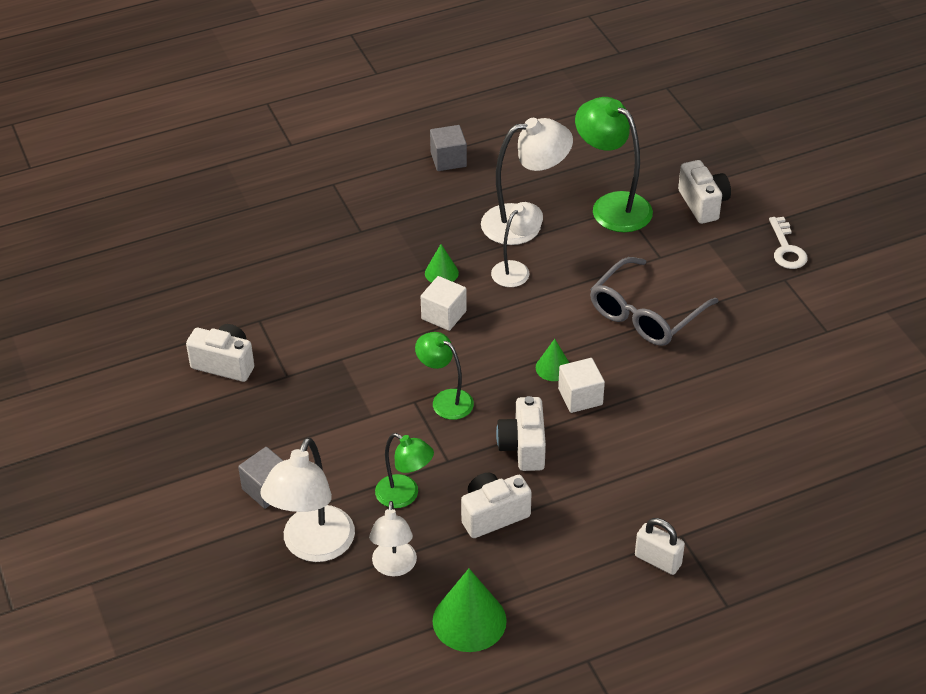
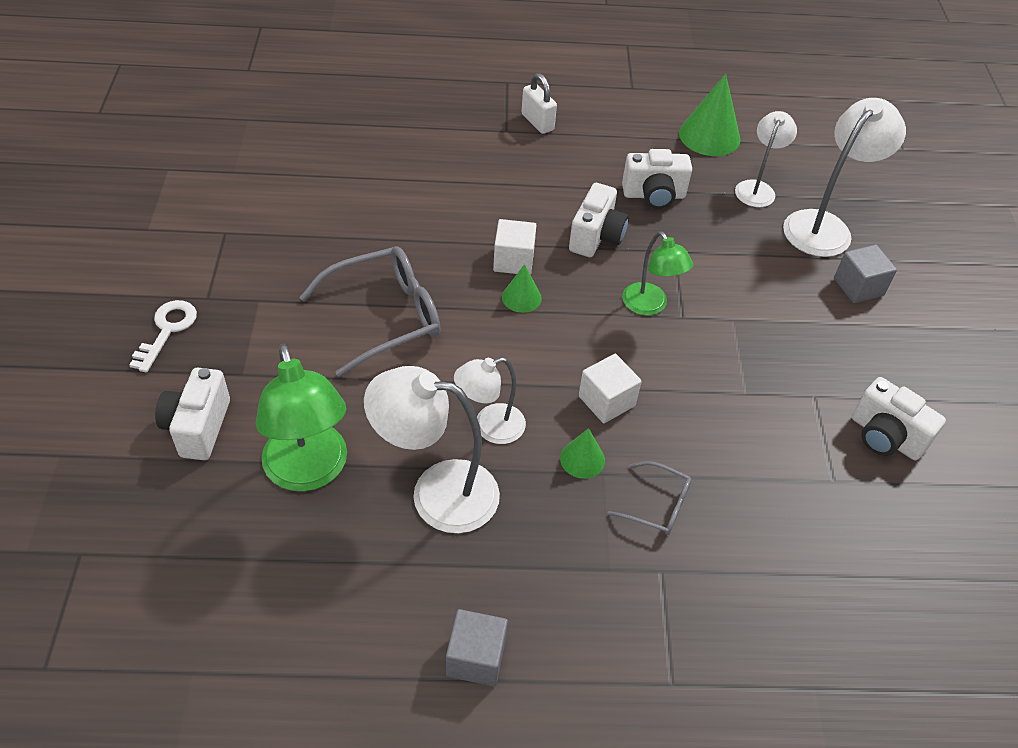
camera: 160 degrees left, 5 degrees up
(378, 264) = (657, 505): none -> grey glasses
(404, 496) = (727, 236): green lamp -> none

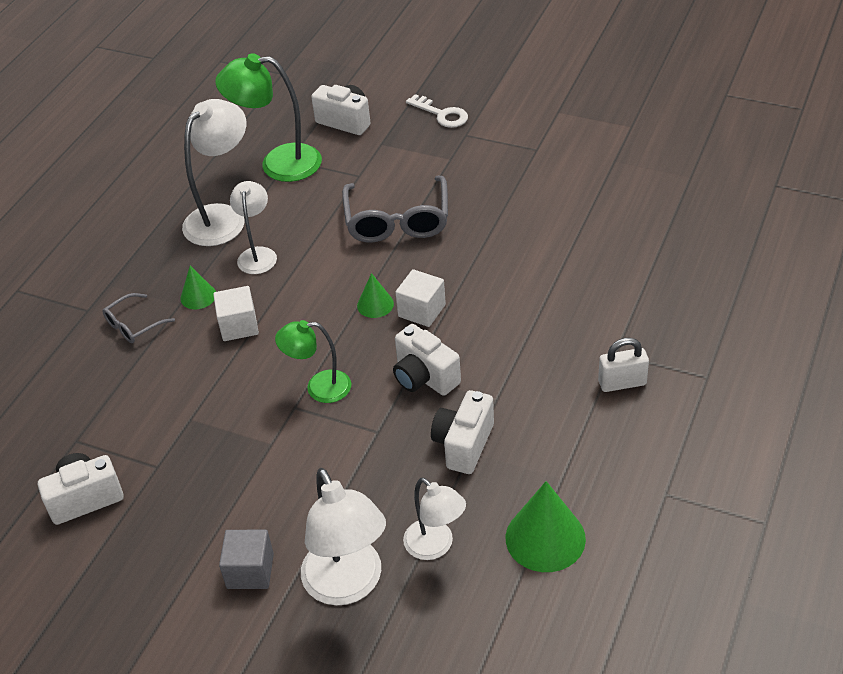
camera: 120 degrees right, 5 degrees down
(476, 658) = (101, 211): grey cube -> none

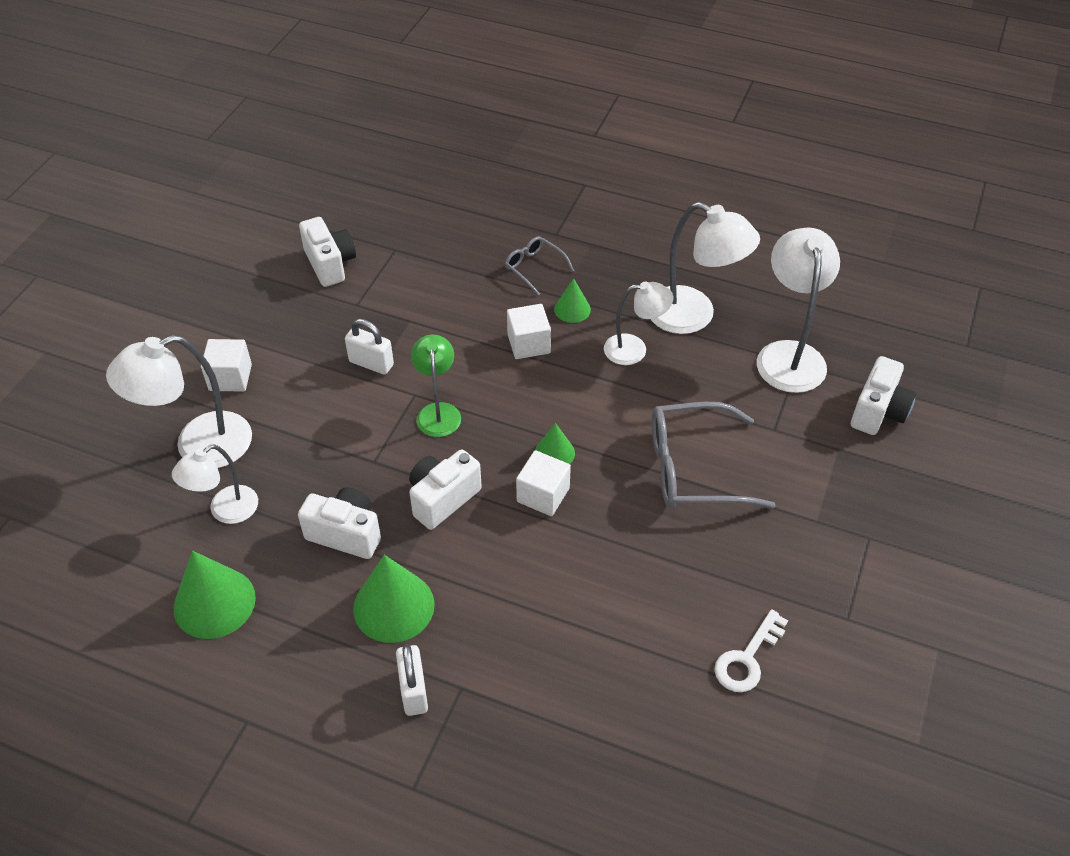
camera: 85 degrees right, 5 degrees up
(247, 446) = (371, 363): none -> white padlock
(250, 571) = (230, 377): grey cube -> white cube
(278, 163) = (789, 355): green lamp -> white lamp
(442, 114) = (908, 511): white key -> white key (747, 658)
(541, 403) = (393, 606): none -> green cone

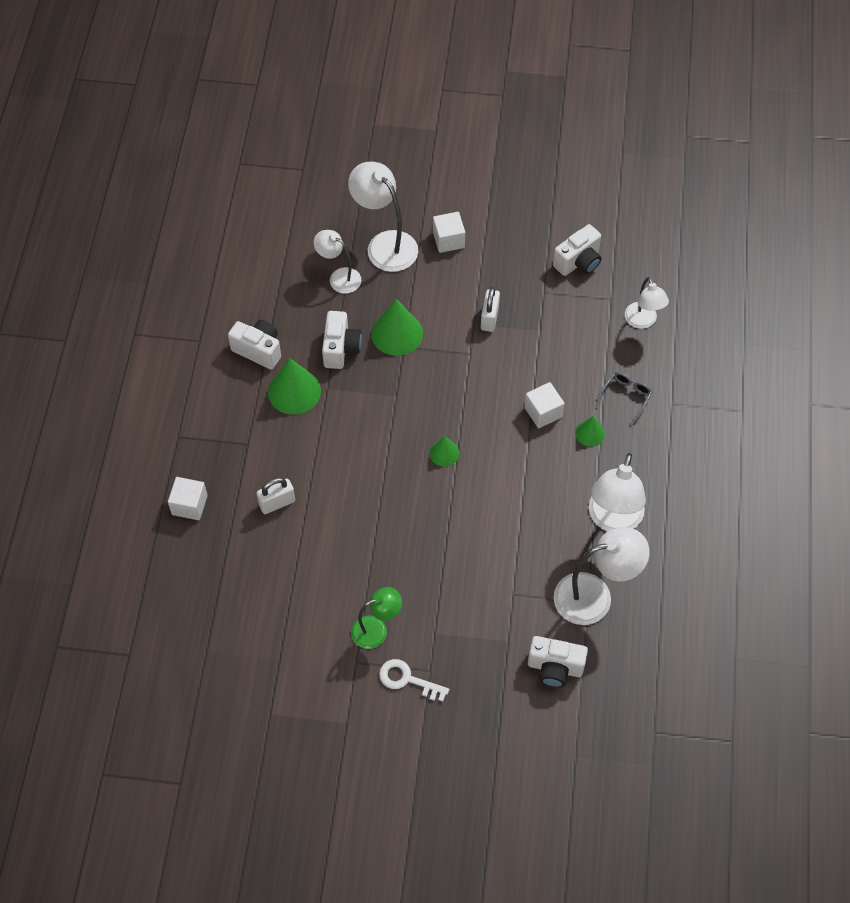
camera: 75 degrees right, 10 degrees up
(214, 602) = (272, 296): green cone -> green cone (397, 333)
(413, 691) = (239, 419): white padlock -> white padlock (277, 503)
(438, 412) = (458, 372): green lamp -> green lamp (376, 629)
(442, 499) = (384, 395): white camera -> white camera (258, 350)
(543, 495) = (405, 454): white cube -> white cube (189, 505)
(634, 349) = (562, 485): white lamp -> white lamp (643, 321)
(694, 469) = (457, 545): grey glasses -> none
(747, 658) = (308, 603): white key -> white key (407, 680)

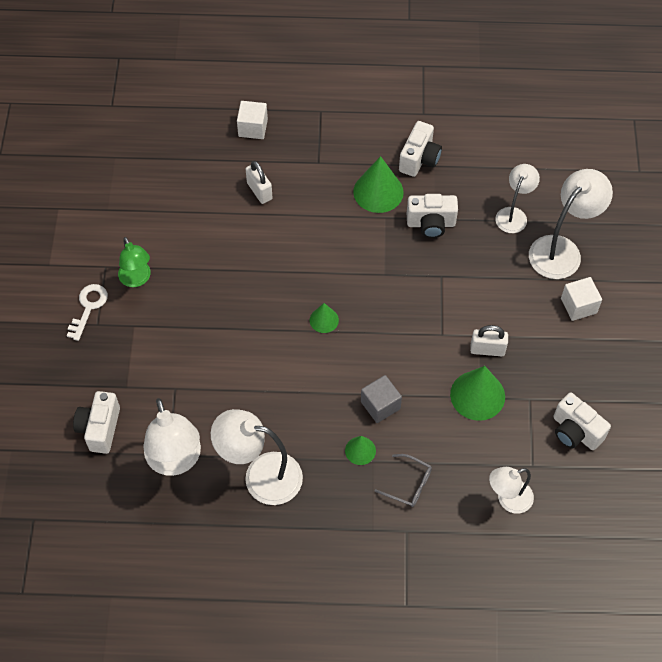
camera: 85 degrees right, 0 degrees up
(397, 333) = (456, 269): green cone -> green cone (477, 395)
(543, 412) = (380, 405): white cube -> grey cube

